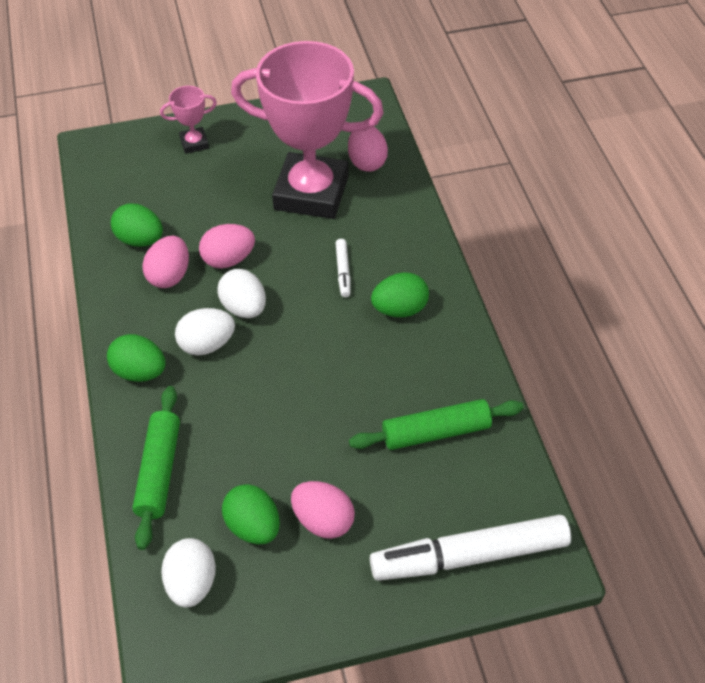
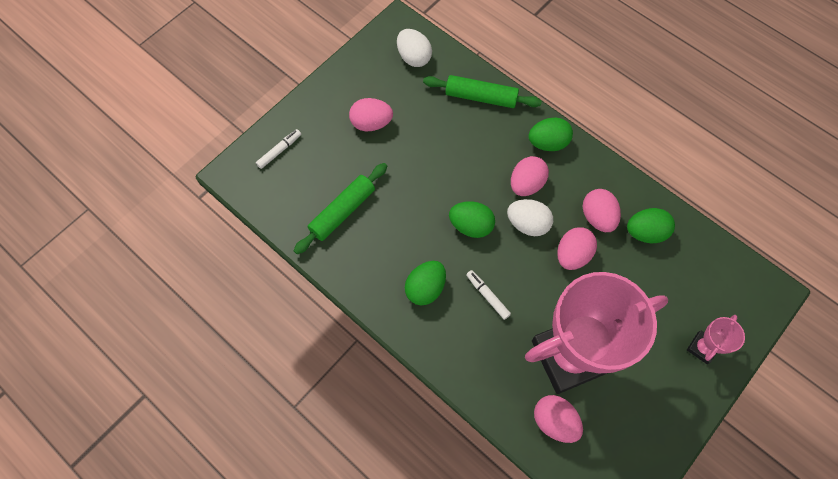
camera: 145 degrees right, 15 degrees up
(159, 471) = (481, 97): green rolling pin -> green rolling pin turned 45 degrees counterclockwise
(207, 344) = (526, 184): white egg -> pink egg
(253, 526) = (406, 99): green egg -> green egg (471, 226)
(469, 556) = (279, 151): white marker -> white marker, size x0.43

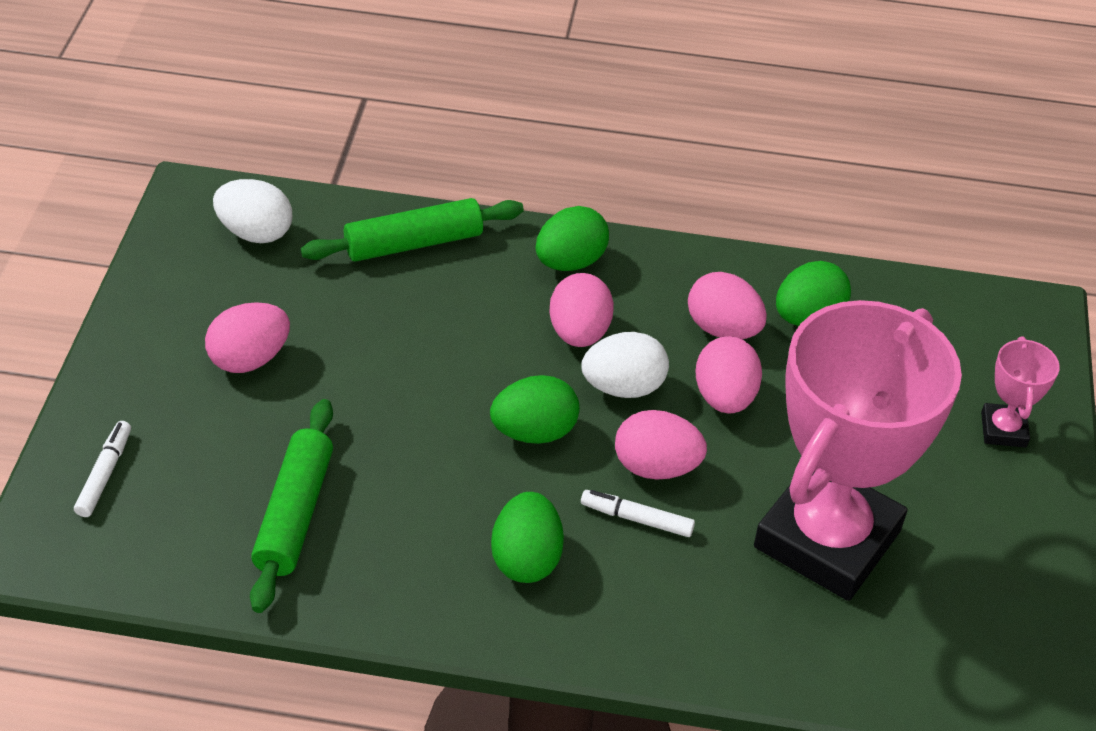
camera: 35 degrees left, 20 degrees down
(554, 421) = (874, 642): pink egg -> pink egg (656, 467)

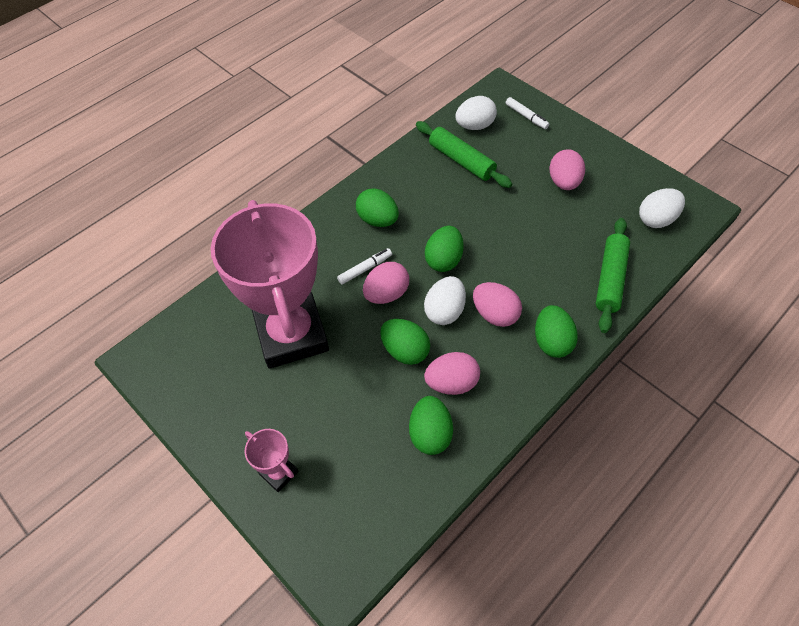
camera: 130 degrees right, 10 degrees up
(183, 538) = (474, 126): none -> white egg
(724, 397) = (405, 351): pink egg -> green egg

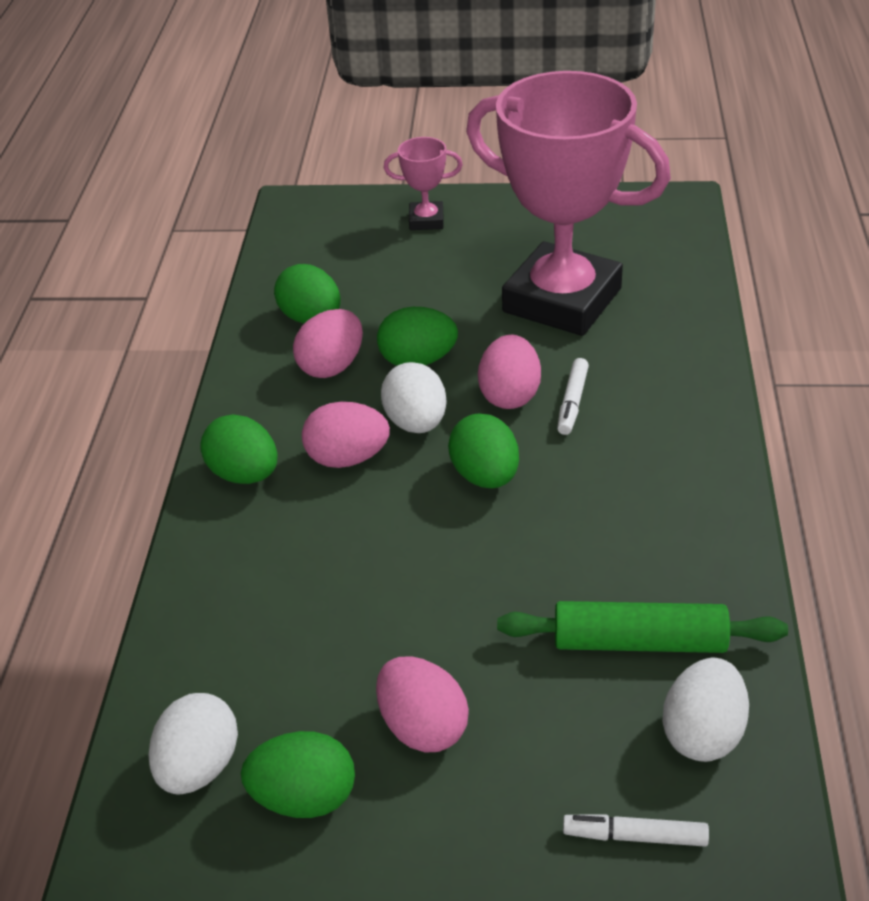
camera: 140 degrees right, 15 degrees down
(378, 220) = (639, 465): green egg -> green egg (304, 798)
(610, 279) = (217, 604): green rolling pin -> none

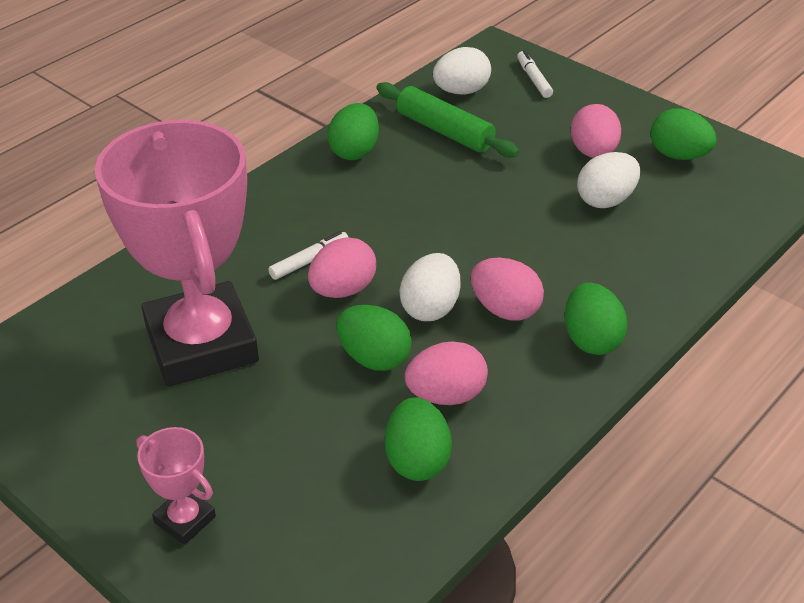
camera: 145 degrees left, 0 degrees up
(199, 767) = (728, 191): white egg -> white egg (605, 200)
(485, 476) = (425, 247): green egg -> green egg (354, 151)
(635, 836) = (534, 79): white marker -> white marker turned 150 degrees counterclockwise

